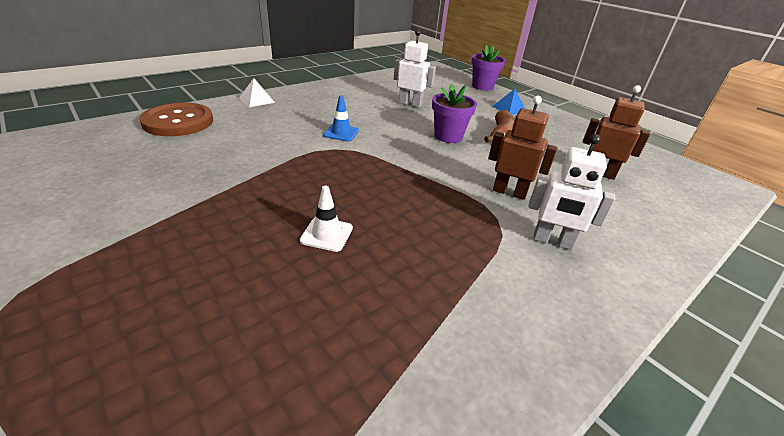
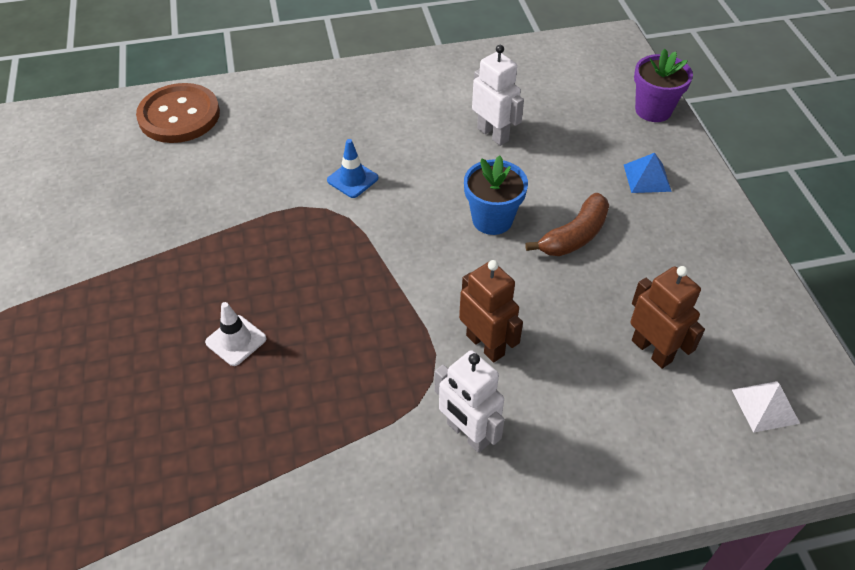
camera: 30 degrees right, 15 degrees up
(256, 100) = (287, 86): white pyramid -> white pyramid (765, 406)
(448, 136) = (492, 219): purple flower pot -> blue flower pot

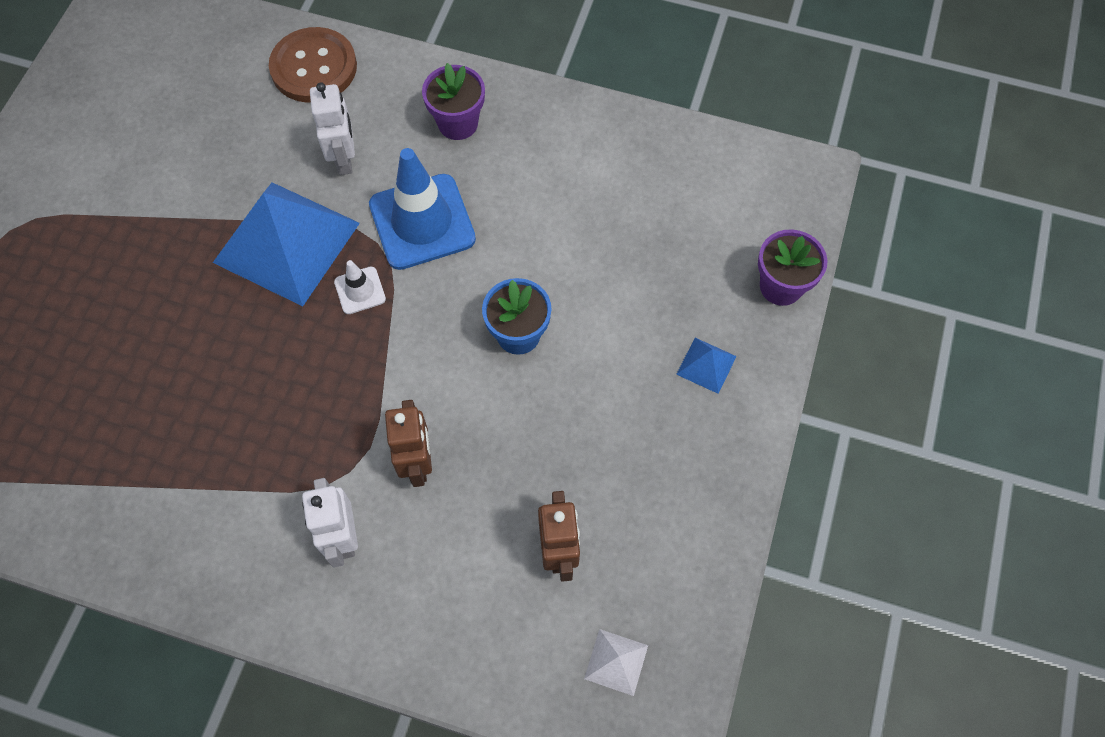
camera: 30 degrees right, 15 degrees up
(236, 340) = (218, 343): white traffic cone -> white traffic cone (360, 290)
(245, 240) = (286, 242): none -> blue pyramid
(330, 107) = (458, 123): none -> purple flower pot
(352, 179) = (422, 222): blue traffic cone -> blue traffic cone, size x2.12
(493, 134) = (592, 235): white robot -> white robot (344, 159)
(574, 236) = (581, 393): brown banana -> none

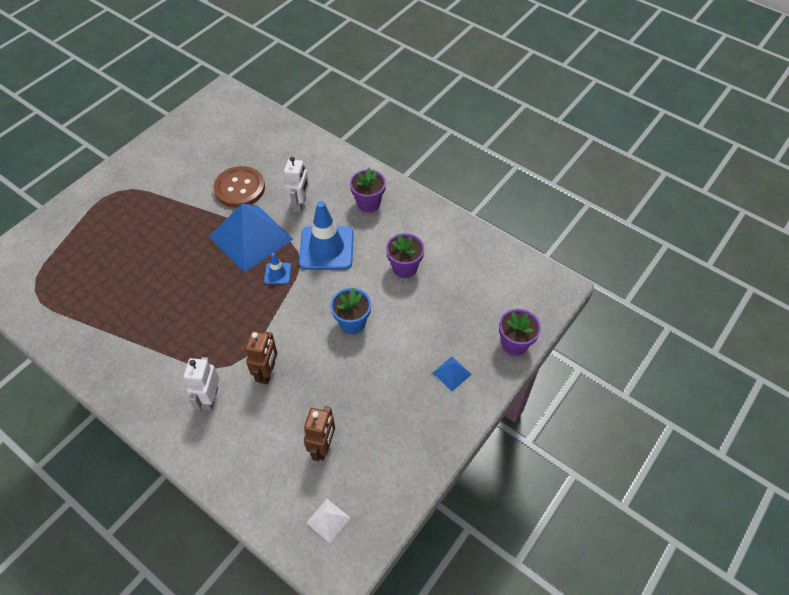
camera: 20 degrees right, 10 degrees down
(314, 67) = (305, 154): brown button -> brown button (239, 188)
(360, 290) = (277, 273): white traffic cone -> blue traffic cone
(562, 216) = (404, 268): none -> purple flower pot

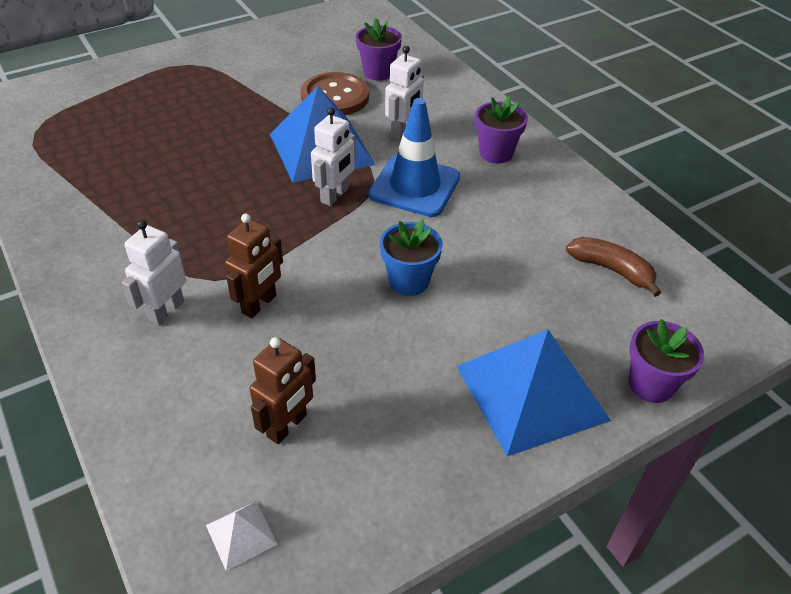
camera: 20 degrees right, 10 degrees down
(277, 273) = (335, 196): blue traffic cone -> white robot
(404, 268) = (515, 238): purple flower pot -> purple flower pot (378, 72)
(452, 373) = (532, 392): blue pyramid -> blue pyramid, size x2.44
(470, 272) = (612, 270): none -> brown banana

